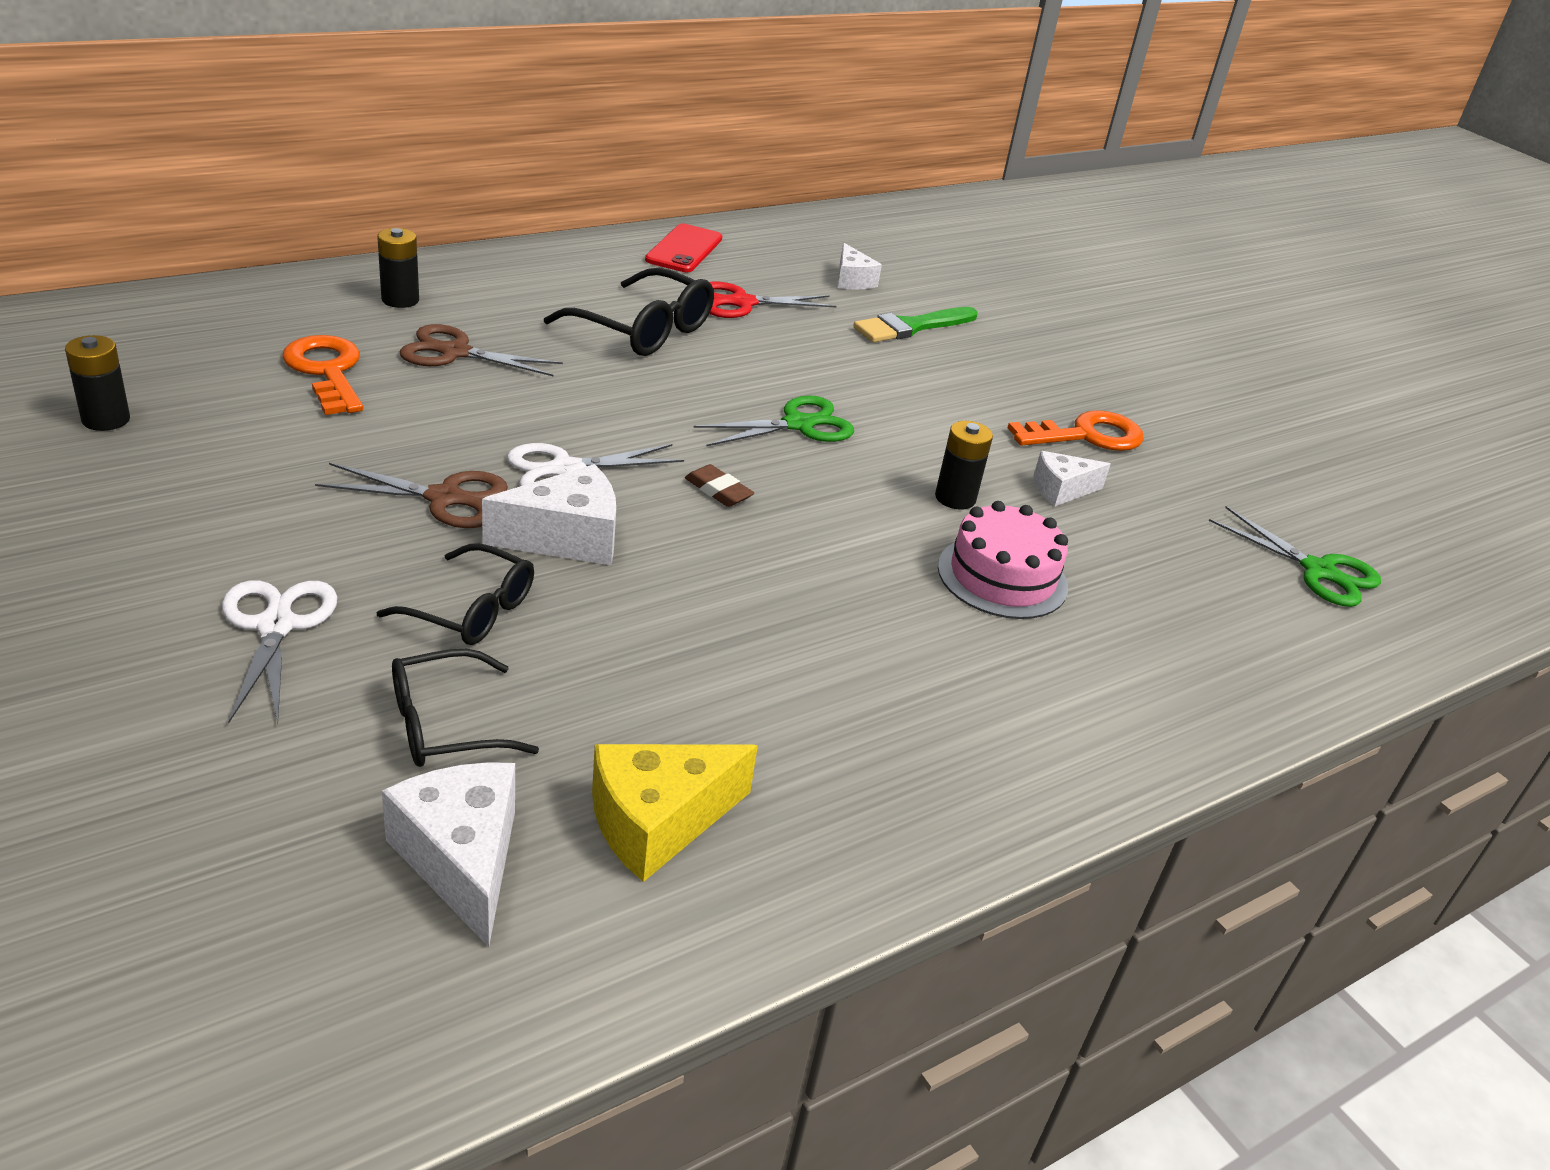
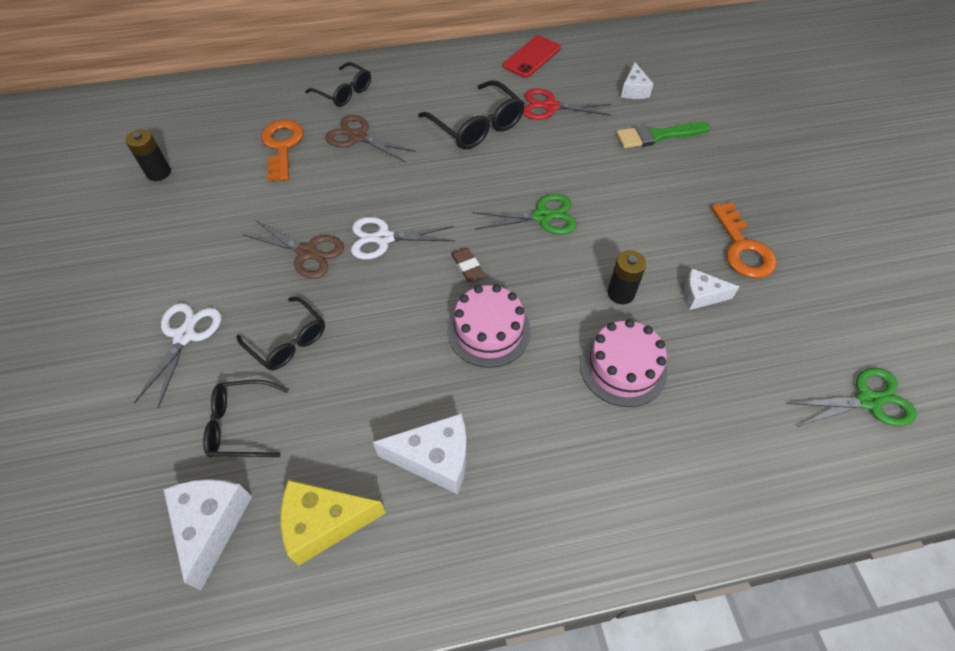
camera: 25 degrees right, 20 degrees up
(400, 300) = (343, 92): black battery -> black glasses
(566, 538) = (362, 293): white cheese -> white cheese (435, 459)
(790, 560) = (488, 331): none -> pink cake
(1086, 435) = (742, 248): orange key -> orange key turned 75 degrees clockwise
(1319, 571) = (868, 400): green scissors -> green scissors turned 75 degrees counterclockwise

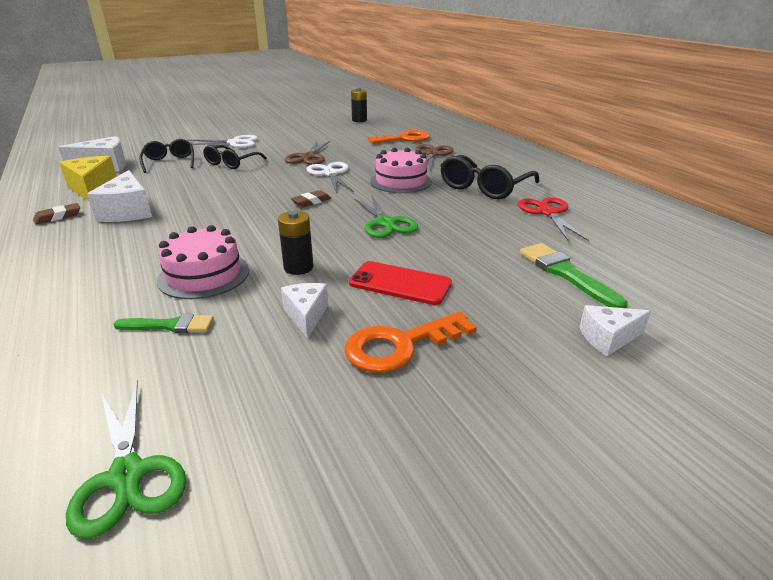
camera: 75 degrees right, 25 degrees down
(343, 92) = (478, 145): black glasses -> none
(426, 548) = (58, 217): none -> brown eraser
(488, 331) = (244, 216): pink cake -> pink cake (401, 181)
(531, 57) = (616, 198): red phone -> red phone (400, 283)
(634, 90) = (635, 253): white cheese -> white cheese (608, 338)
(708, 390) = (170, 325): none -> green brush

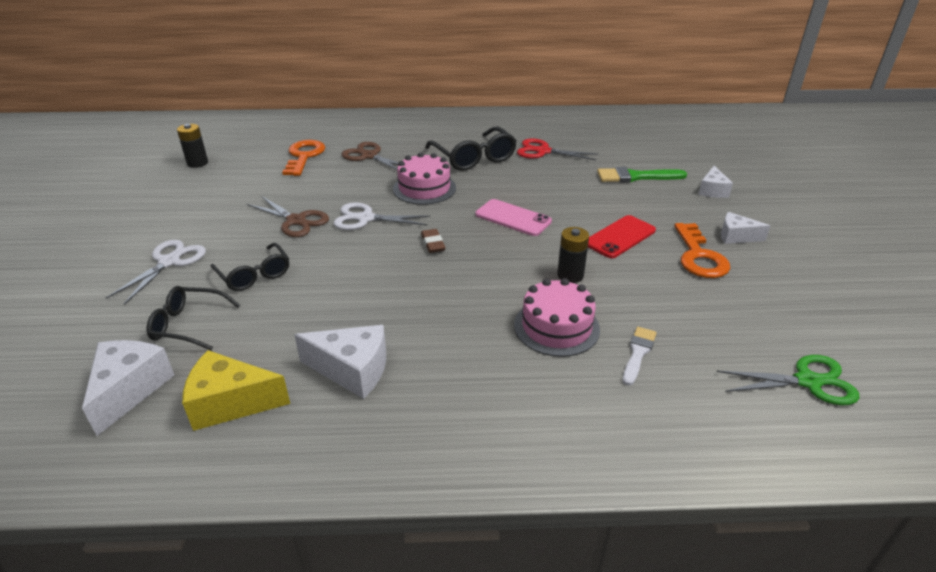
camera: 65 degrees left, 5 degrees up
(58, 217) = (317, 435): brown eraser -> none
(170, 325) = (638, 353): green brush -> white brush
(306, 315) = (648, 285): white cheese -> white cheese (736, 236)
(385, 223) = (513, 218): green scissors -> pink phone

